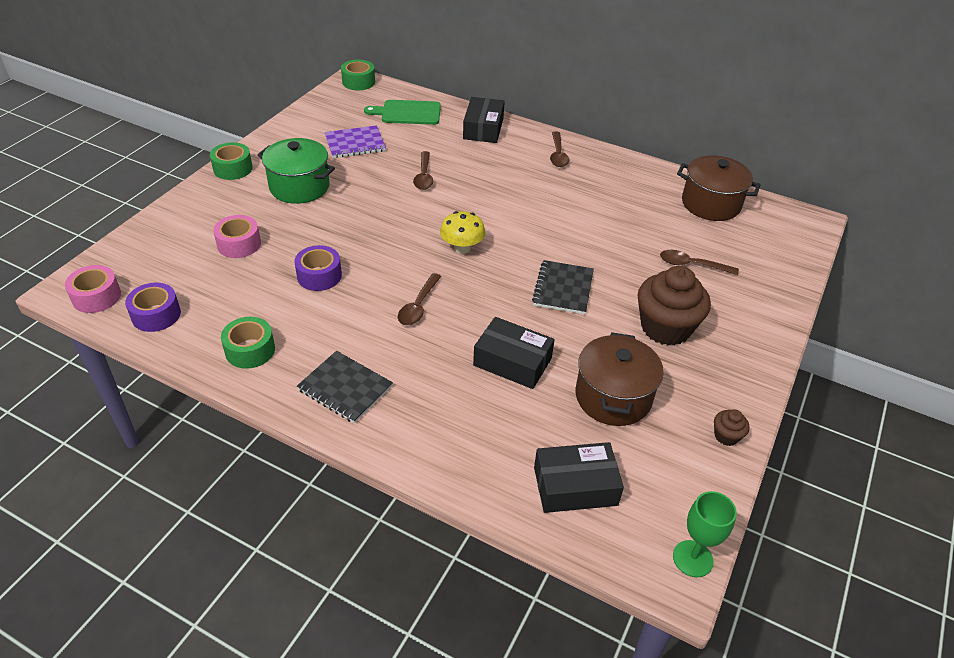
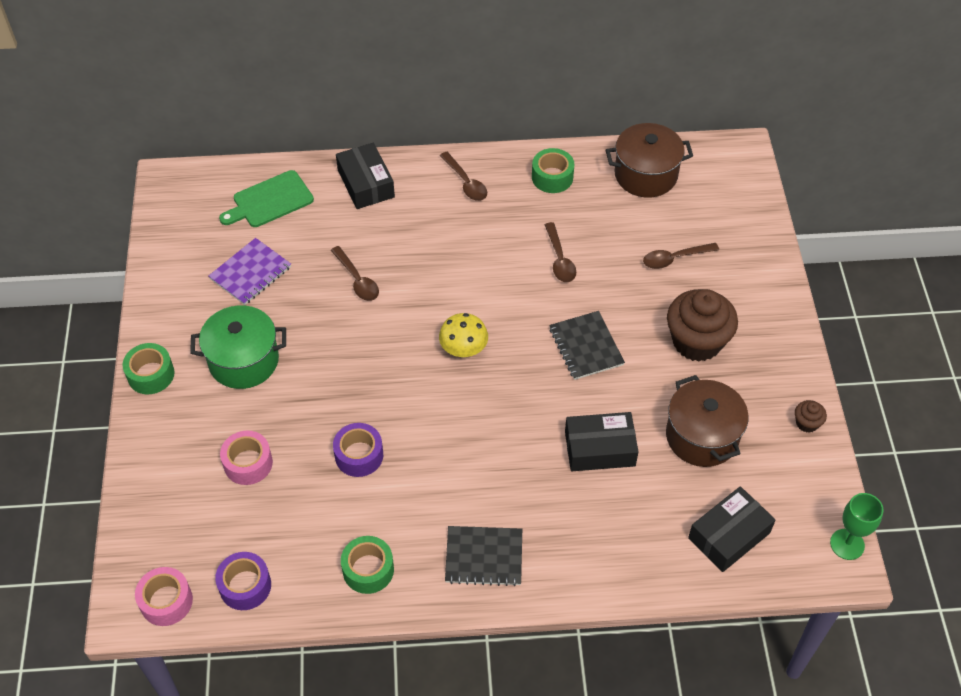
camera: 30 degrees left, 10 degrees up
(358, 82) = (177, 181): green tape -> green tape (552, 177)
(418, 306) = (476, 437): brown spoon -> brown spoon (559, 259)

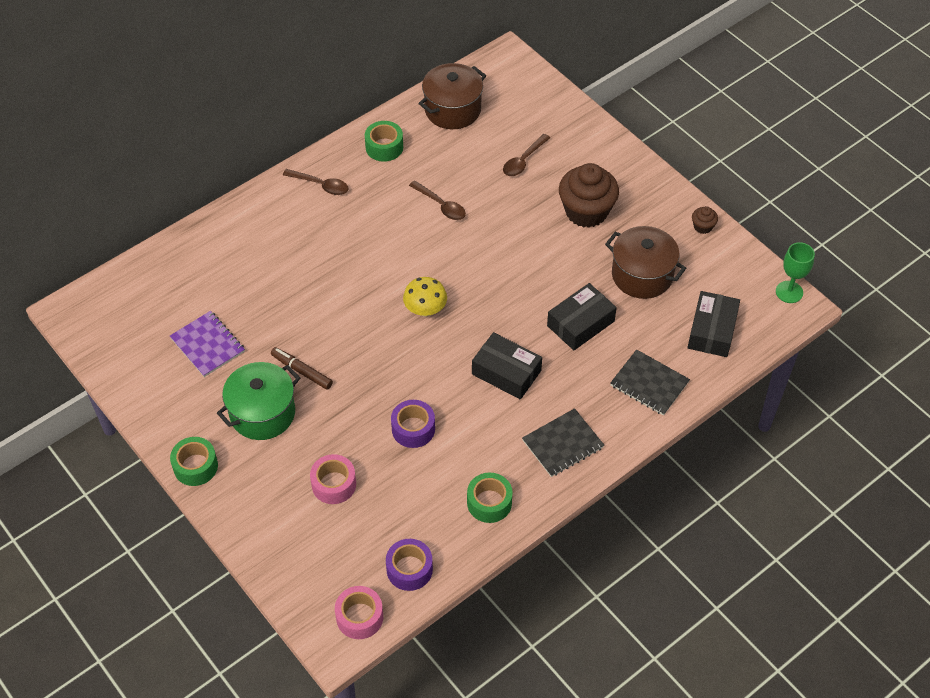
camera: 35 degrees left, 0 degrees up
(250, 273) = (207, 345): purple notebook -> purple notebook turned 45 degrees counterclockwise
(270, 201) = (173, 281): green cutting board -> none
(308, 342) = (302, 371): none -> brown marker
(357, 280) = (299, 303): brown spoon -> none
(366, 184) = (241, 227): black box -> black box (506, 372)
(586, 346) = (512, 258): black notebook -> black notebook (649, 384)

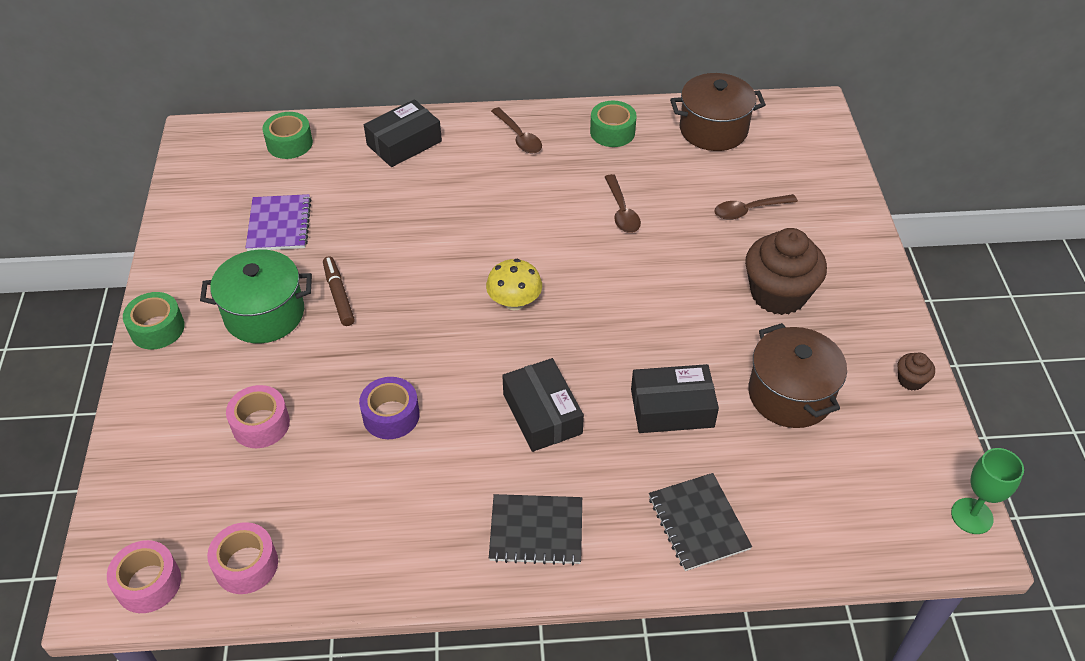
camera: 35 degrees right, 5 degrees down
(409, 569) = (246, 565): purple tape -> pink tape
(489, 502) = (396, 546): green tape -> green tape (289, 143)
(712, 331) = (829, 505): black box -> black box (404, 143)

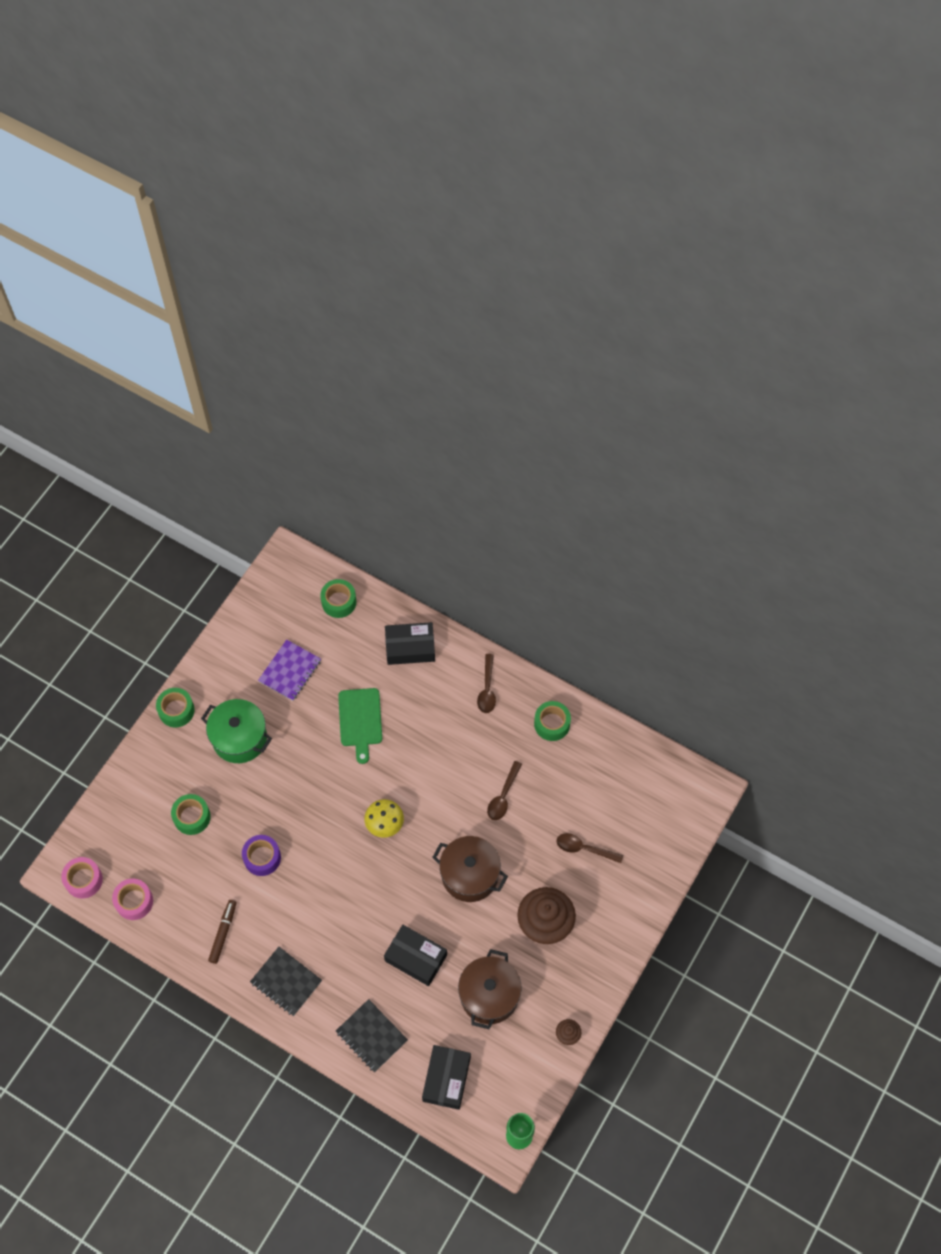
camera: 35 degrees right, 15 degrees up
(261, 424) = (192, 817): pink tape -> green tape
(339, 295) = (289, 751): brown marker -> brown marker (223, 933)
(402, 227) = (360, 720): none -> green cutting board
(542, 414) = (342, 912): black box -> black box (446, 1079)
(698, 523) = (371, 1036): black notebook -> black notebook turned 60 degrees counterclockwise
(713, 130) = (621, 765): brown pot -> brown pot (470, 875)

